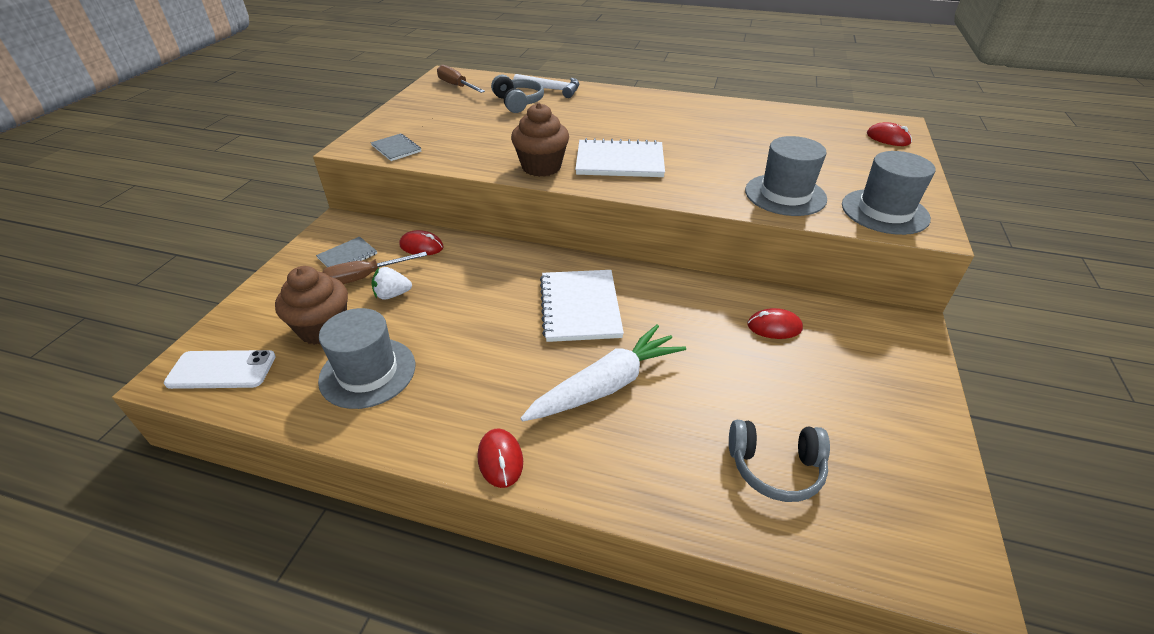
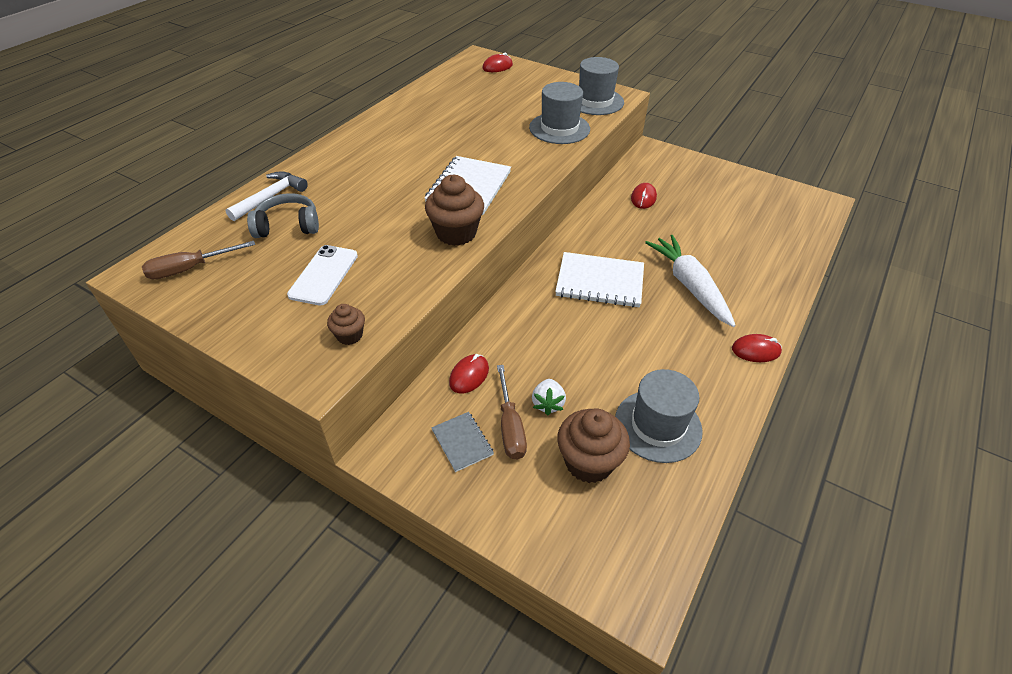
camera: 75 degrees left, 5 degrees up
(221, 370) = (637, 552): white phone -> white phone (324, 275)
(396, 149) = (349, 335): grey notebook -> brown cupcake
(775, 467) = (762, 235): grey headphones -> none

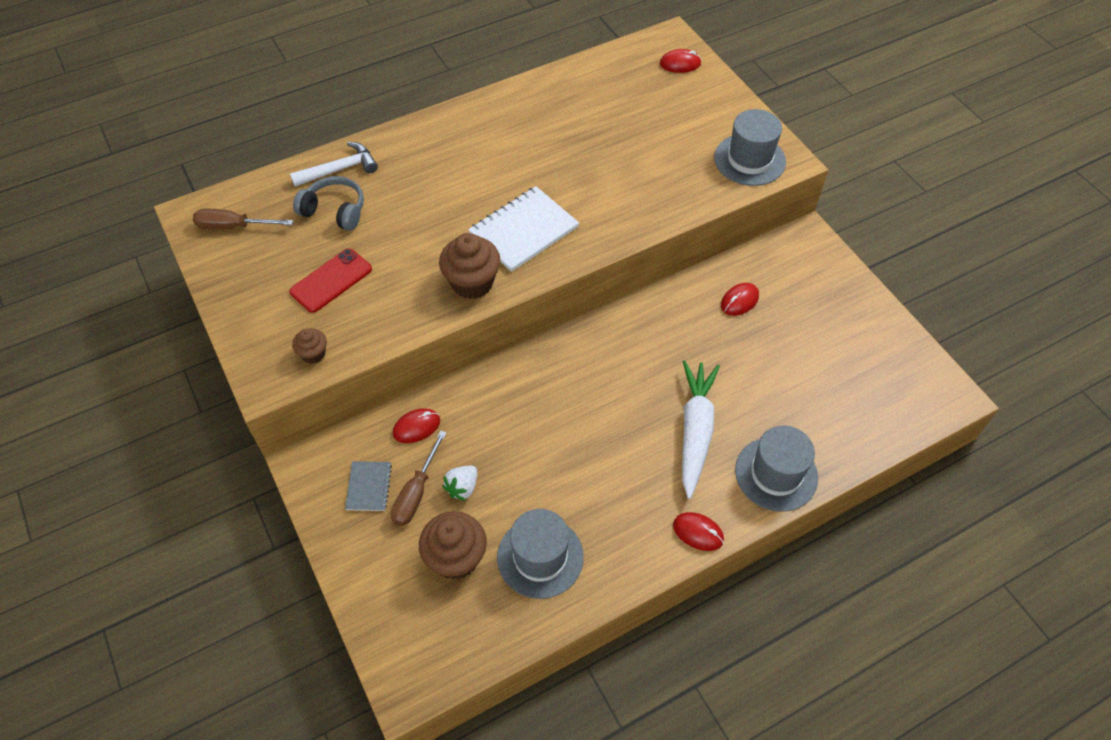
camera: 30 degrees right, 10 degrees up
(324, 275) = (331, 281): white phone -> red phone
(559, 128) = (676, 186): grey hat -> grey hat (776, 474)
(600, 281) = (608, 384): white notebook -> none

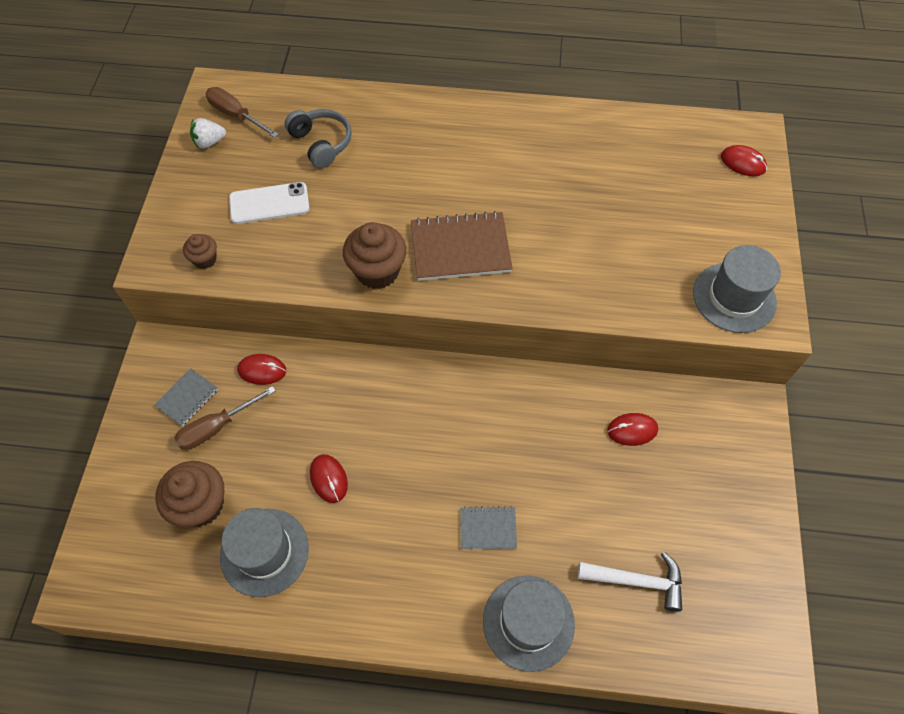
camera: 35 degrees right, 5 degrees up
(331, 281) = (269, 203): red phone -> white phone
(340, 169) = (355, 109): white hammer -> white hammer (637, 581)
(462, 487) = (254, 447): white strawberry -> white strawberry (209, 142)
(524, 230) = (460, 248): white notebook -> brown notebook
(695, 430) = (488, 528): white carrot -> grey notebook
(698, 532) = (411, 627): red mouse -> red mouse (328, 479)

